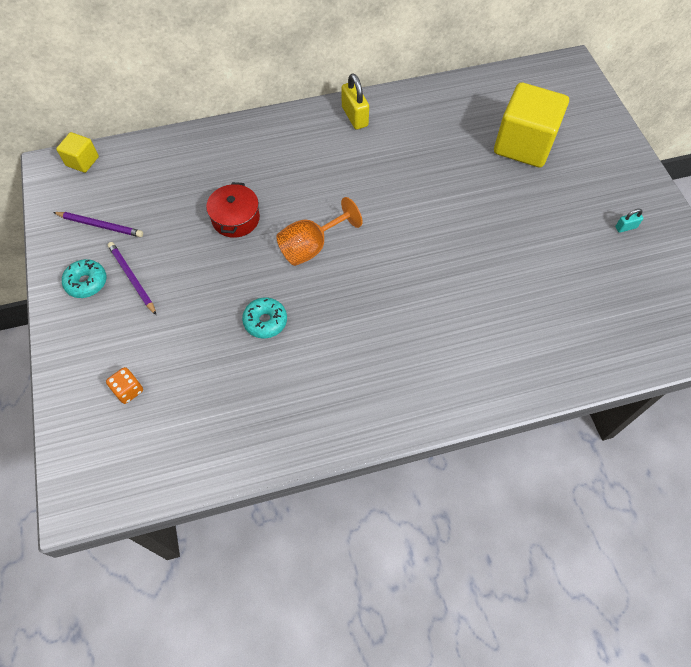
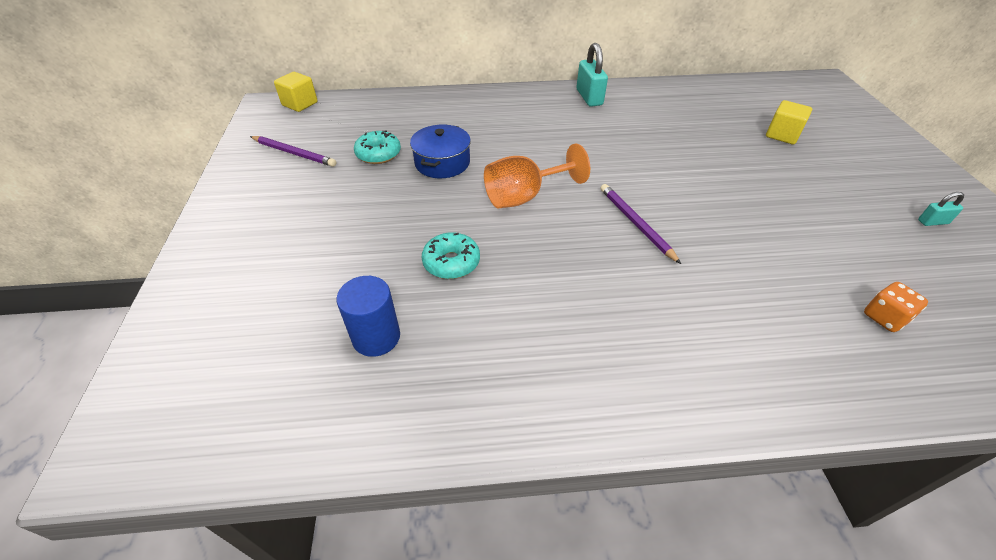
camera: 10 degrees right, 15 degrees down
(86, 282) = (255, 199): turquoise donut -> turquoise donut (378, 154)
(128, 390) = (251, 315): orange dice -> orange dice (884, 317)
(132, 278) = (307, 201): purple pencil -> purple pencil (635, 224)
(225, 393) = (376, 337): none -> blue cylinder
(235, 218) = (442, 163): red pot -> blue pot
(355, 116) = (589, 97): yellow padlock -> turquoise padlock
(523, 144) = (782, 135): yellow cube -> yellow cube, size x0.48

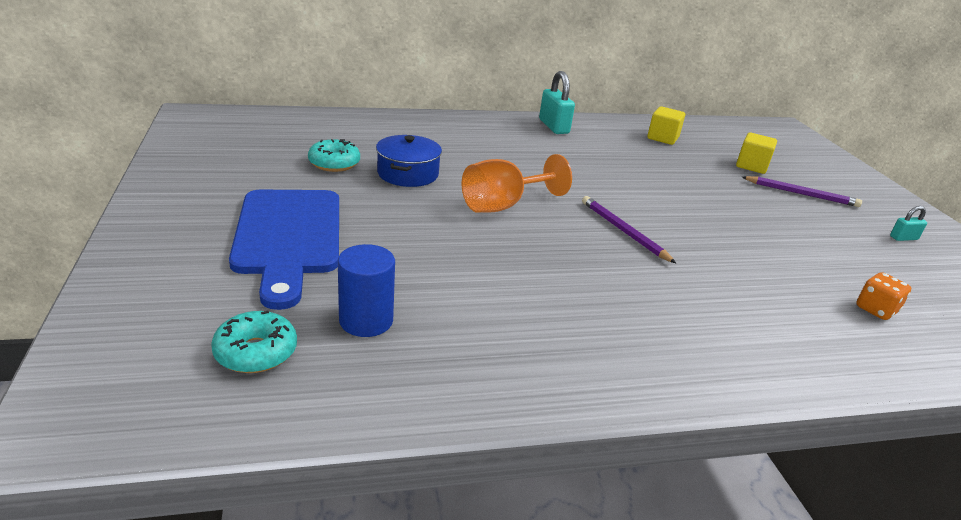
camera: 10 degrees left, 15 degrees down
(294, 153) = (235, 158): purple pencil -> purple pencil (801, 194)
(300, 104) = (232, 115): yellow cube -> yellow cube (662, 138)
(325, 241) = (288, 237): none -> blue cutting board
(451, 262) = (436, 258): turquoise donut -> turquoise donut (256, 352)

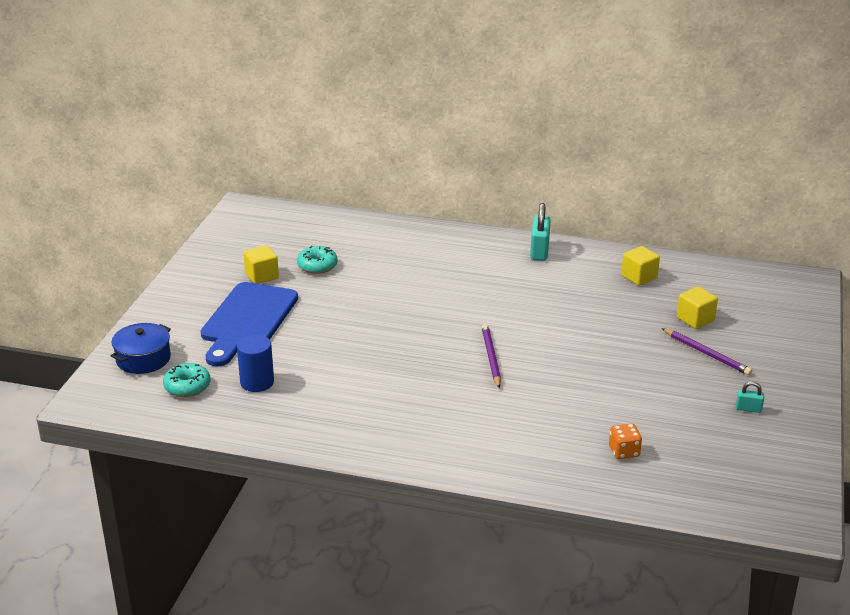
camera: 30 degrees right, 0 degrees up
(270, 182) = (262, 276): none -> yellow cube
(408, 174) = (366, 283): blue pot -> blue pot (143, 359)
(503, 205) = (416, 321): orange goblet -> none

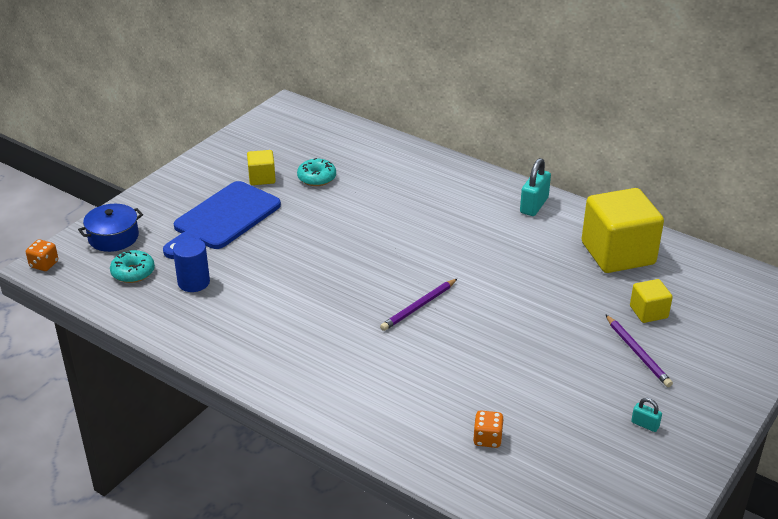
camera: 20 degrees right, 5 degrees up
(85, 399) = (44, 264): none -> orange dice
(491, 357) = (419, 307): purple pencil -> purple pencil turned 150 degrees counterclockwise
(639, 277) = (618, 253): yellow cube -> yellow cube, size x2.08

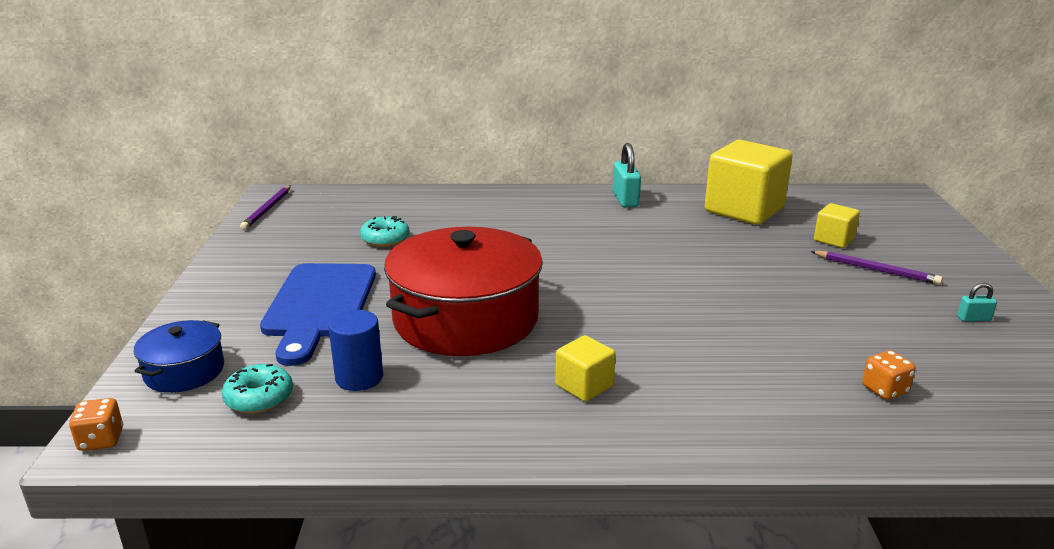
camera: 35 degrees left, 10 degrees down
(262, 178) = (321, 257): yellow cube -> yellow cube (584, 386)
(295, 267) = (466, 319): none -> red pot
(419, 307) = (645, 306): purple pencil -> purple pencil (267, 209)

